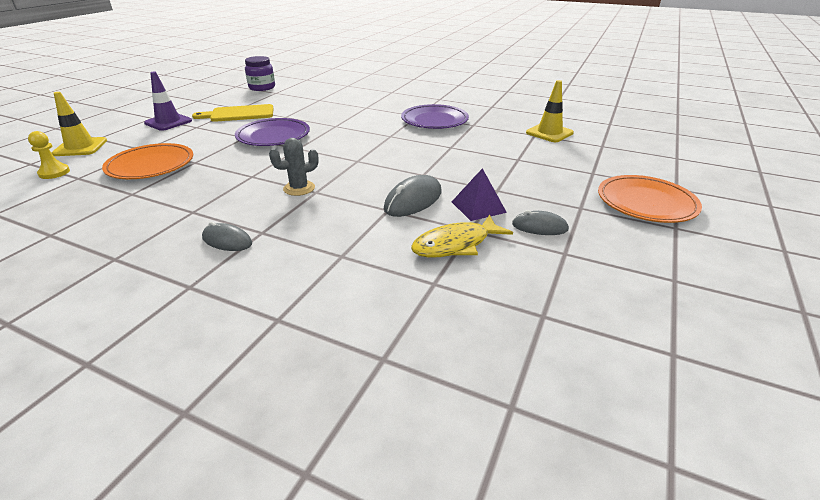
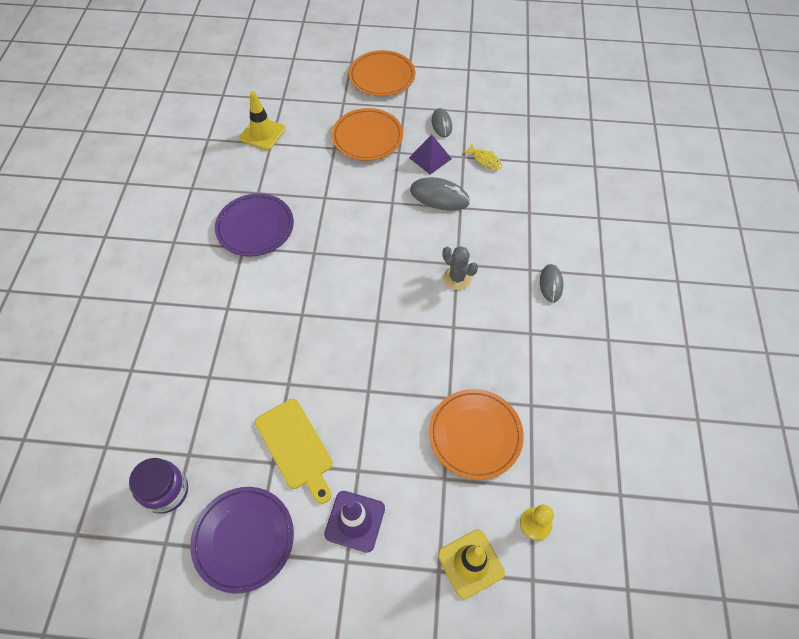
camera: 110 degrees left, 25 degrees up
(273, 136) = (354, 361): purple plate -> purple plate (244, 539)
(455, 244) = (485, 160): yellow fish -> yellow fish, size x0.60
(528, 177) = (367, 137): none -> orange plate

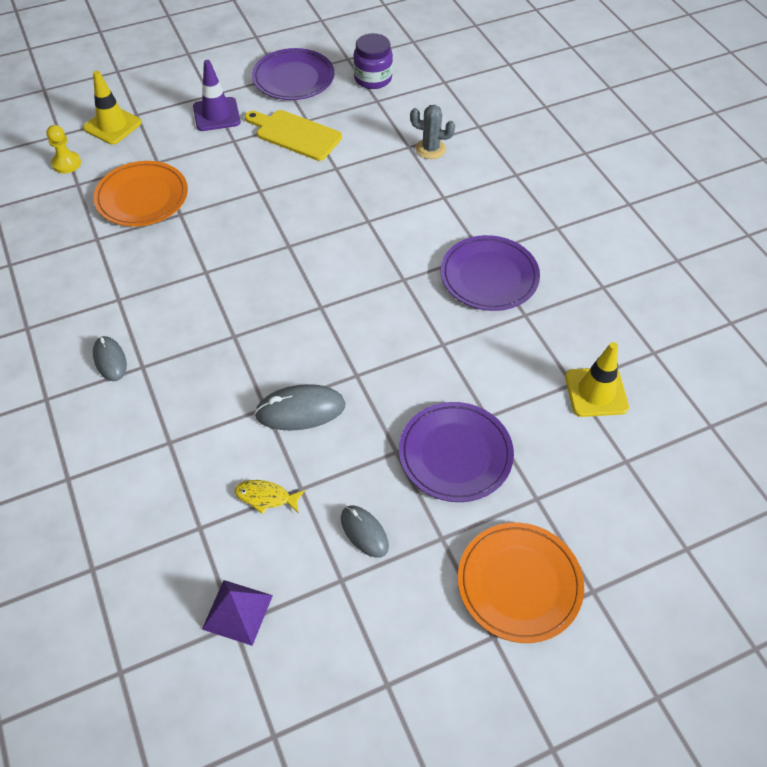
camera: 150 degrees right, 5 degrees down
(367, 137) = (455, 454): orange plate -> purple plate
(430, 158) = (346, 463): purple pyramid -> purple pyramid (237, 612)
(457, 278) = (225, 320): grey cactus -> grey cactus (430, 149)

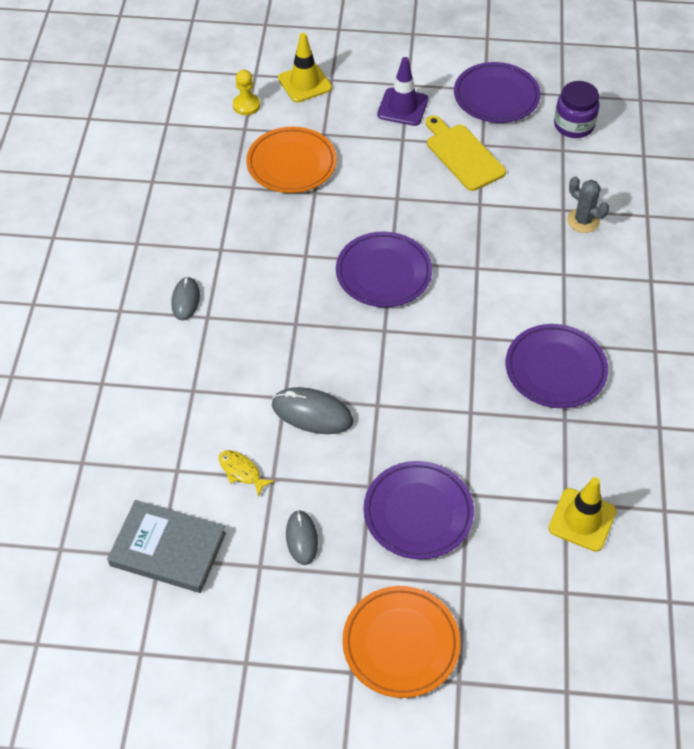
camera: 30 degrees right, 0 degrees up
(237, 612) = (168, 549): purple pyramid -> grey book
(288, 258) = (383, 273): none -> purple plate

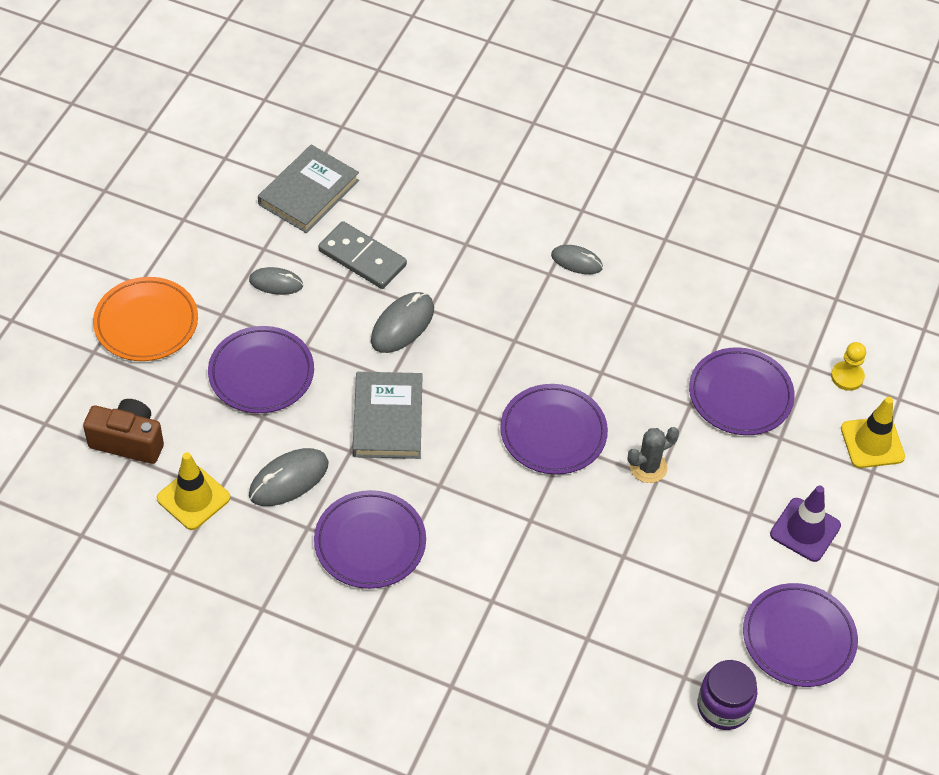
camera: 105 degrees right, 0 degrees up
(241, 471) = (362, 258): yellow fish -> grey domino
(291, 164) = (740, 395): orange plate -> purple plate
(423, 394) = (387, 418): none -> grey book
(463, 155) = (706, 565): yellow cutting board -> none
(524, 450) = (288, 479): none -> grey mouse
(550, 601) = (128, 441): none -> brown camera
(583, 221) = (563, 652): grey cactus -> grey cactus (648, 467)

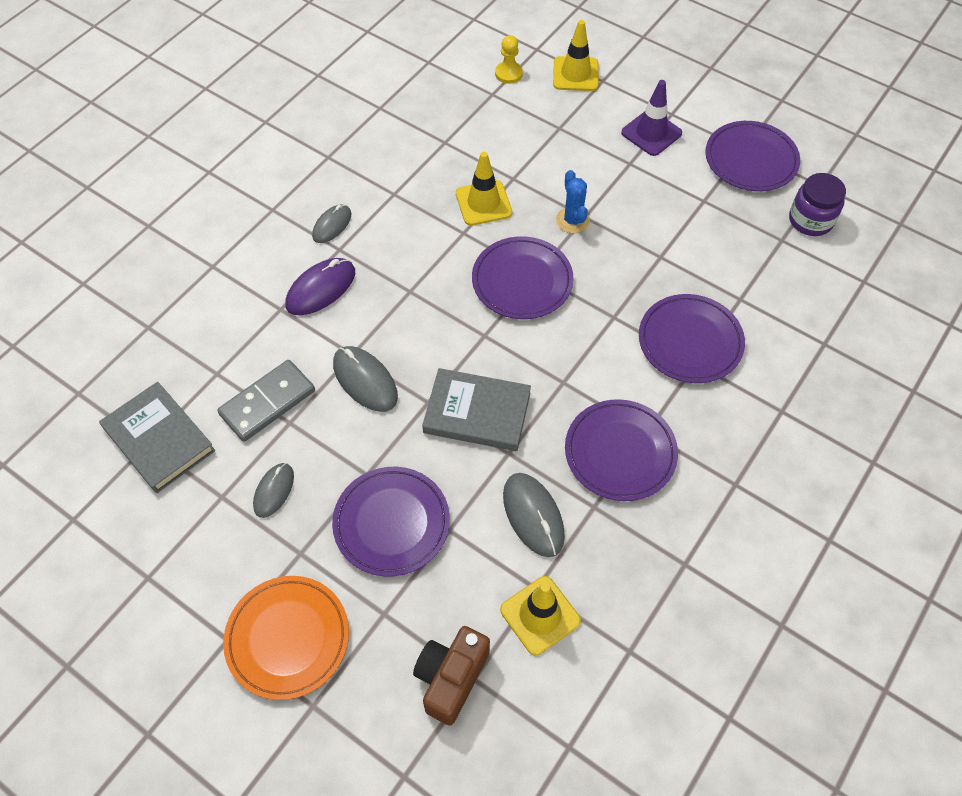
camera: 75 degrees left, 5 degrees up
(497, 269) = (321, 289): none -> purple mouse
(646, 383) = (483, 203): none -> yellow traffic cone
(648, 467) = (572, 220): grey cactus -> blue cactus
(740, 395) = (511, 143): purple plate -> purple plate (690, 341)

